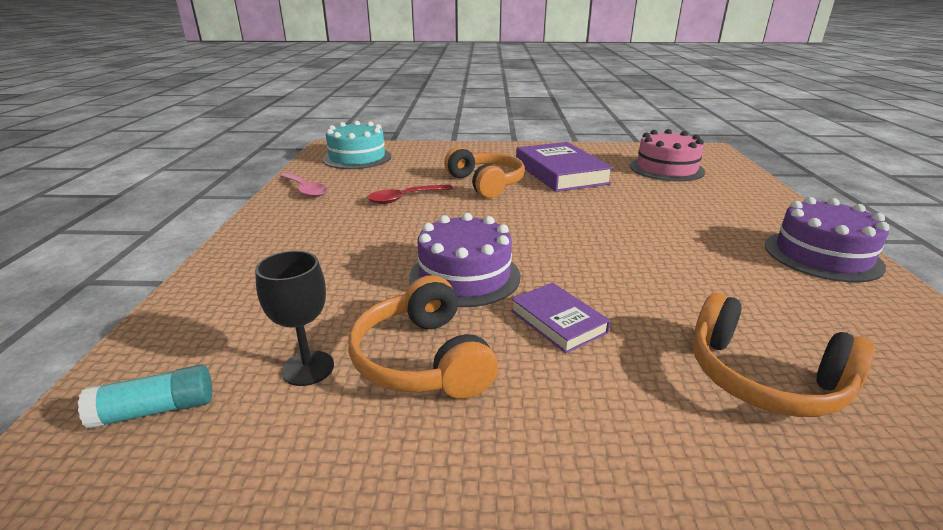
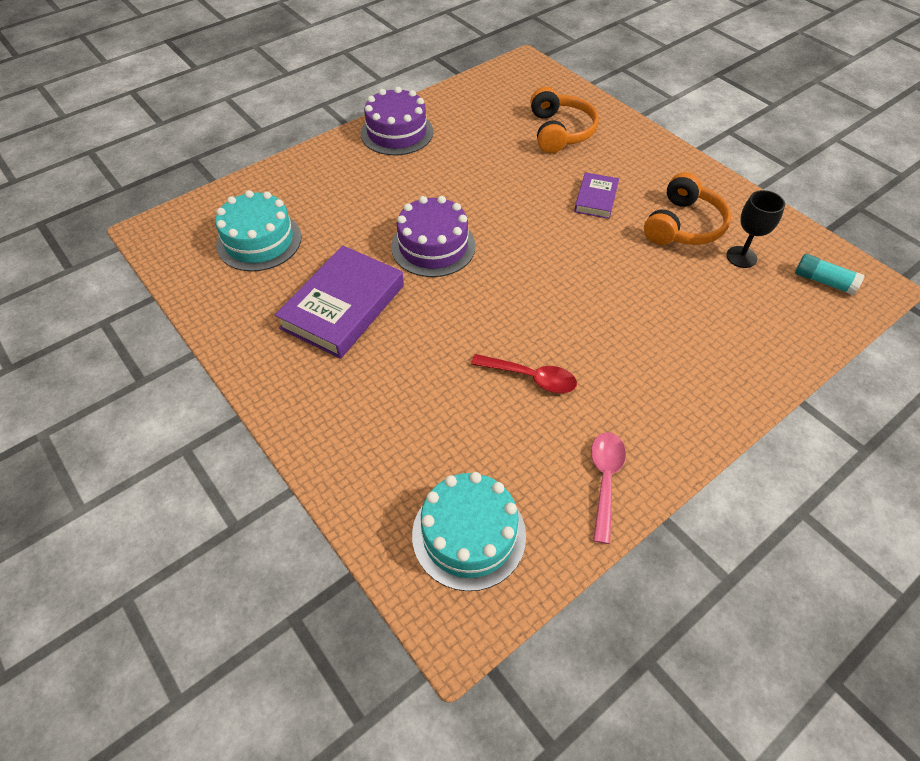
camera: 130 degrees left, 25 degrees up
(464, 276) = (601, 256): purple cake -> purple cake (433, 246)
(486, 183) = (430, 344): orange headphones -> none
(666, 168) = (259, 241): pink cake -> turquoise cake

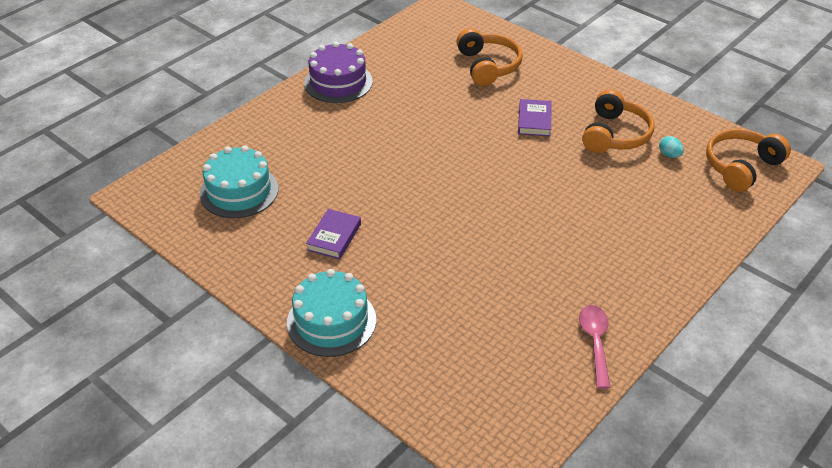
camera: 10 degrees left, 10 degrees down
(343, 306) = (334, 237): purple book -> purple book, size x0.53
(433, 246) = (400, 177): purple cake -> none
(469, 534) = (494, 398): turquoise cake -> turquoise cake (331, 321)
(531, 378) = (514, 273): red spoon -> none
(741, 257) = (669, 155): black goblet -> turquoise egg
(823, 281) = (741, 167): turquoise glue stick -> orange headphones

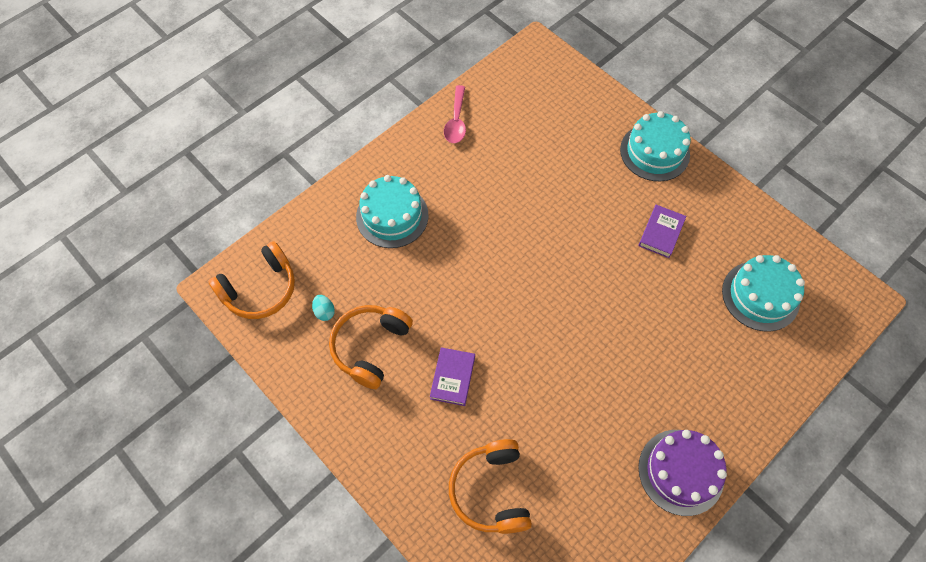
camera: 175 degrees left, 20 degrees up
(636, 234) = (392, 216): none -> turquoise cake

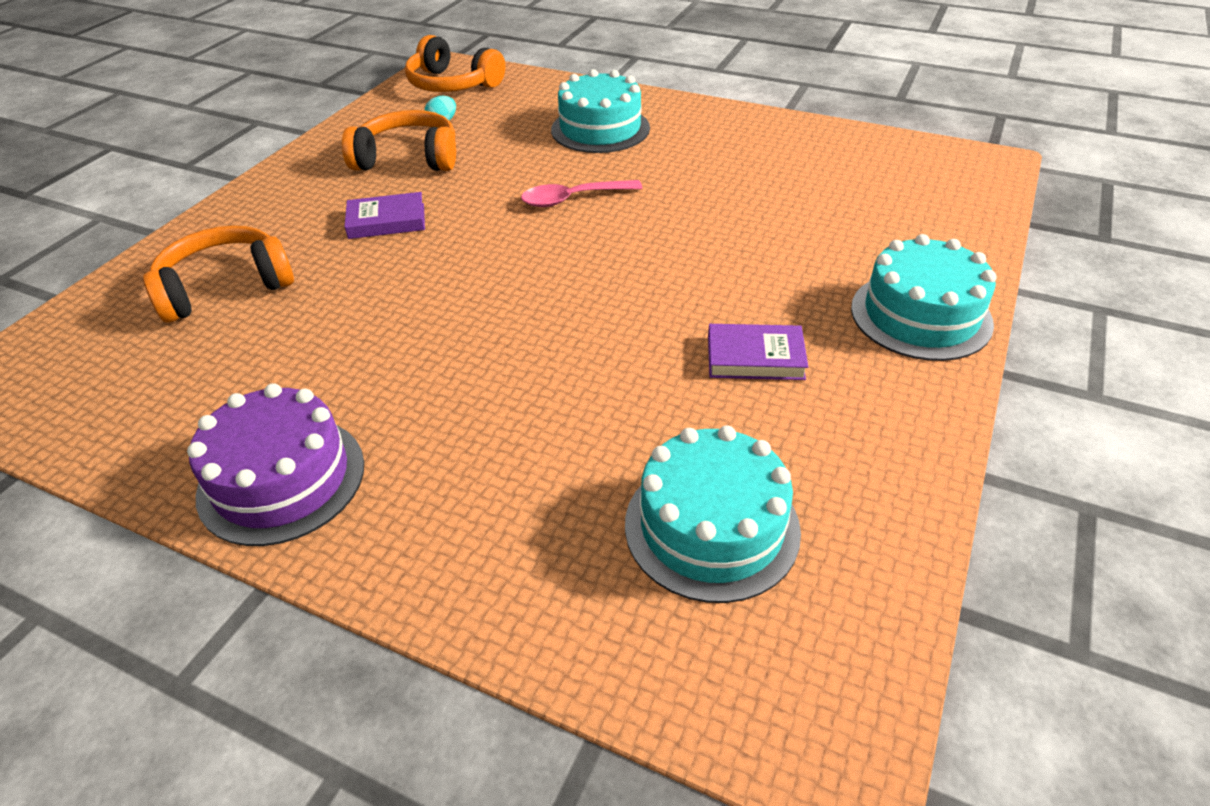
camera: 70 degrees right, 20 degrees down
(456, 121) = (785, 135): pink spoon -> pink spoon (573, 199)

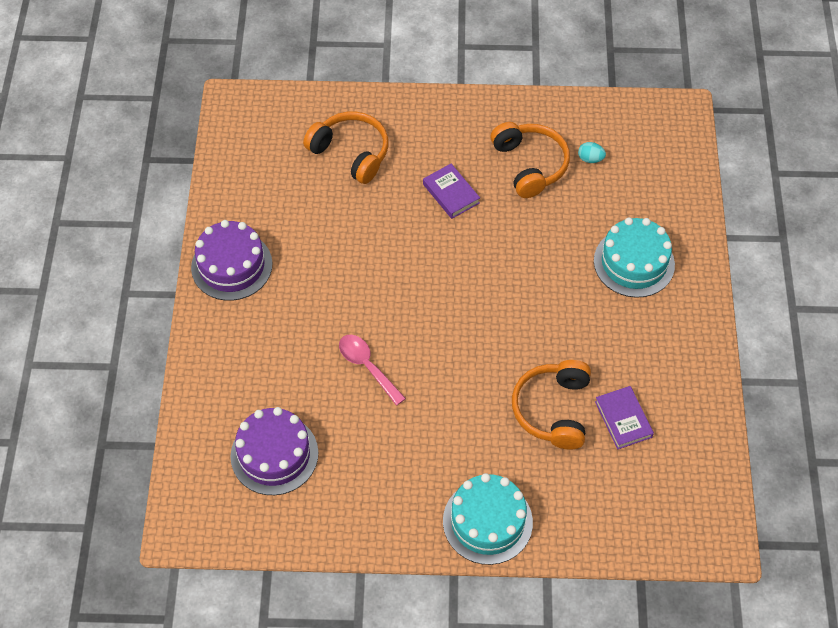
camera: 65 degrees right, 15 degrees up
(452, 84) = (652, 135): orange headphones -> orange headphones (552, 410)
(573, 199) = (527, 284): pink spoon -> pink spoon (367, 366)
(711, 526) = (274, 454): turquoise cake -> purple cake
(755, 357) = (406, 440): purple book -> purple book (623, 419)

